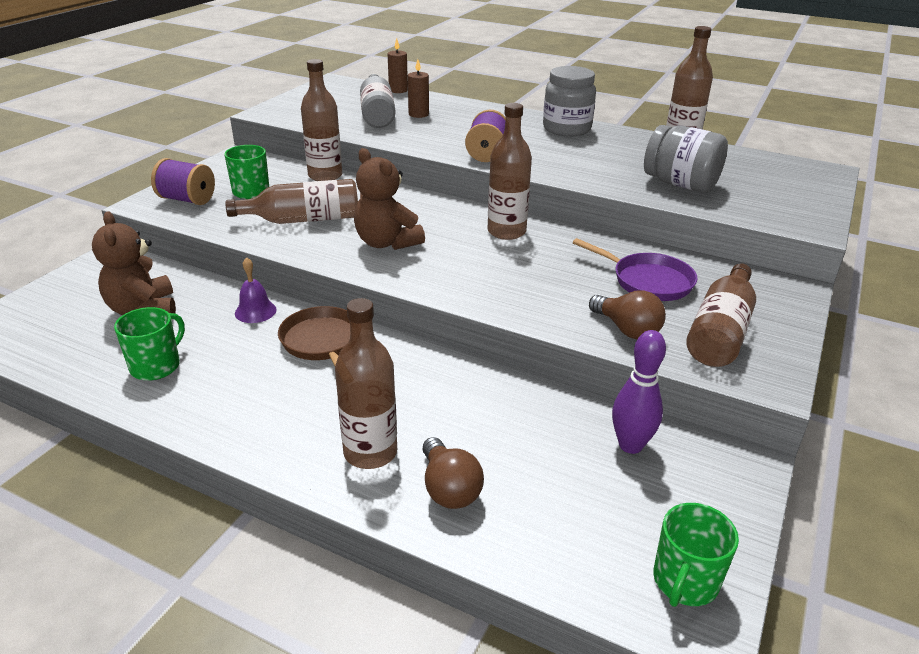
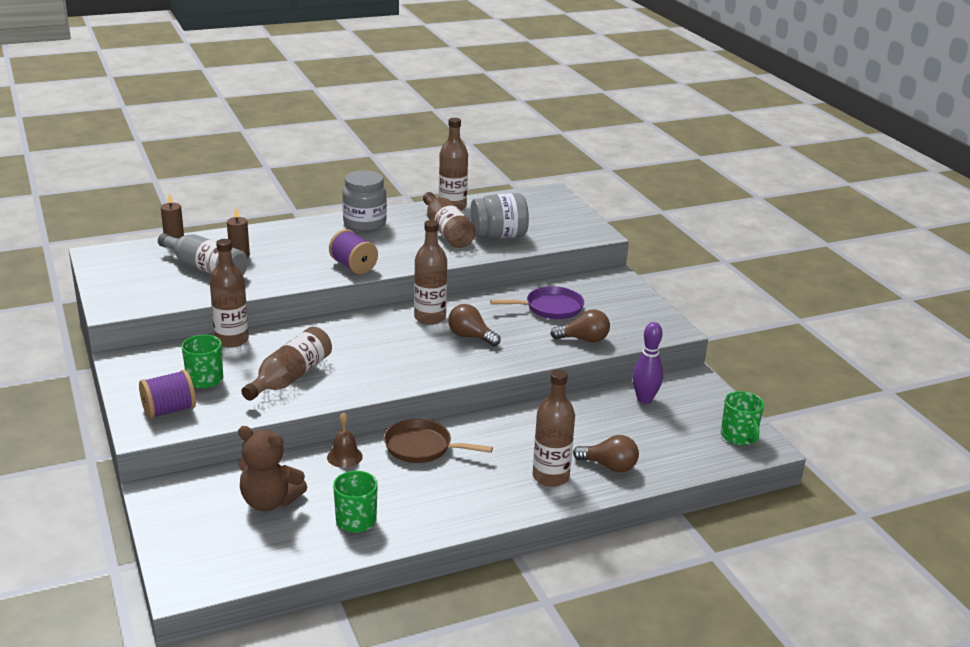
camera: 50 degrees left, 5 degrees down
(255, 311) = (344, 457): purple bell -> brown bell
(387, 243) = (376, 362): brown teddy bear -> none
(510, 265) = (470, 337): none -> brown light bulb
(720, 331) = (621, 317): brown bottle -> brown bottle (446, 231)

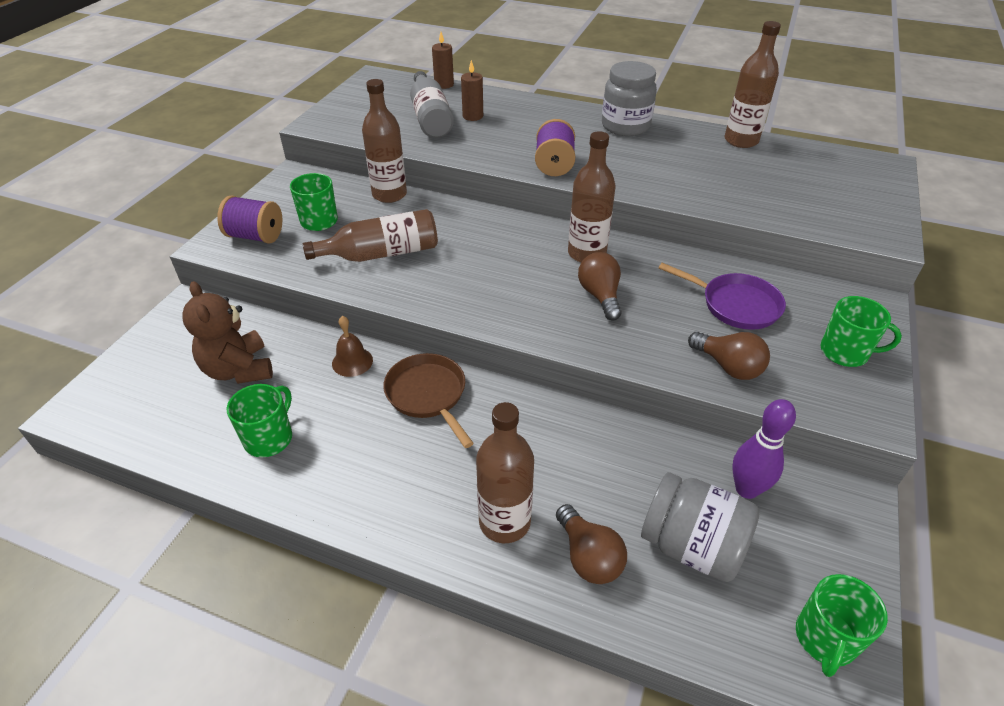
camera: 45 degrees right, 15 degrees up
(446, 231) = (699, 164): brown bottle -> none
(498, 236) = (752, 191): grey jar -> grey jar (691, 545)
(629, 306) = (845, 352): none -> green mug

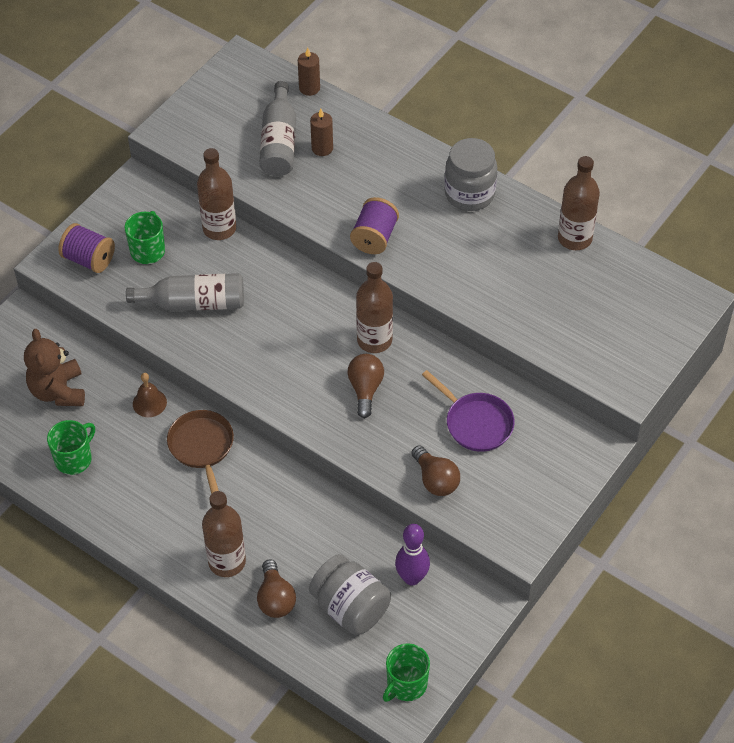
camera: 15 degrees right, 10 degrees up
(381, 254) = (194, 303): brown bottle -> grey bottle
(845, 352) = (538, 488): green mug -> none

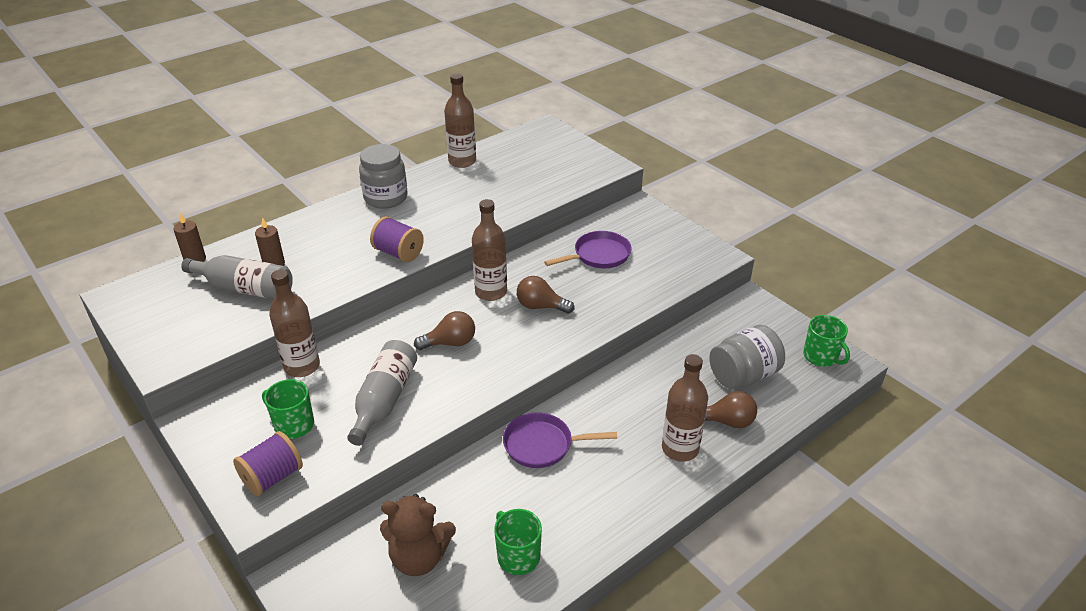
camera: 75 degrees left, 15 degrees down
(149, 403) = (471, 477): brown bell -> none
(202, 447) = (542, 445): brown pan -> purple pan
(412, 578) = (720, 334): purple bowling pin -> none
(435, 480) = (647, 285): brown light bulb -> brown light bulb (450, 343)

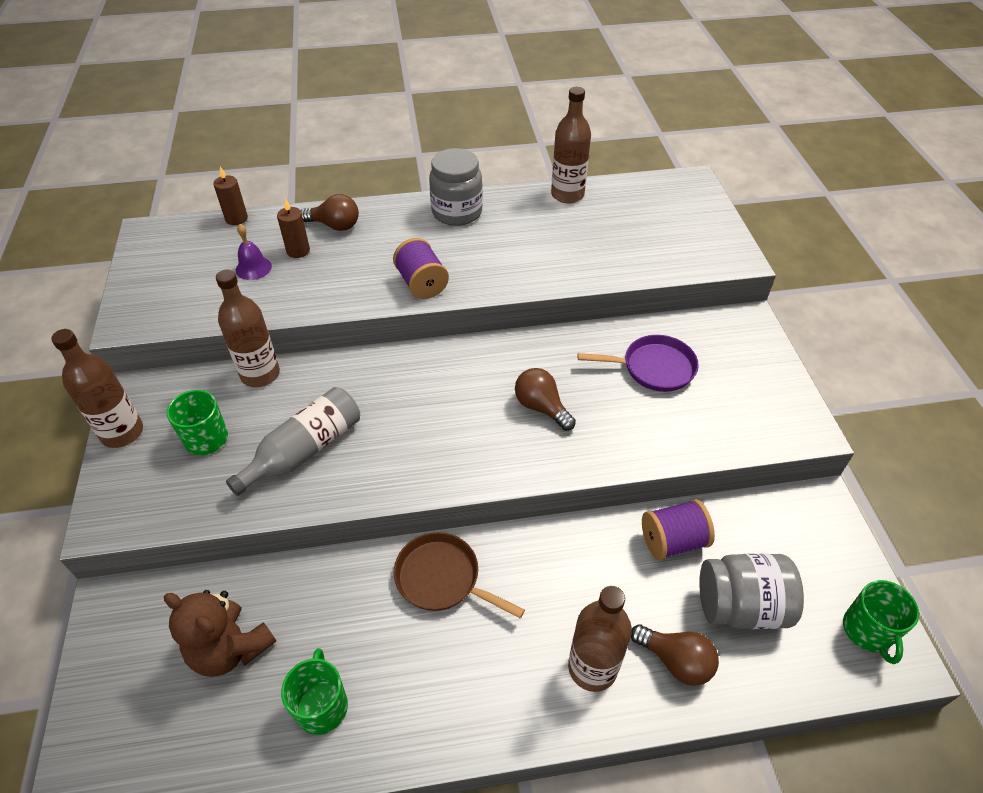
camera: 30 degrees right, 10 degrees up
(245, 288) = (253, 268): grey bottle -> purple bell
(272, 477) = (147, 488): purple spool -> purple spool (673, 541)
(450, 343) = (415, 411): brown light bulb -> brown light bulb (335, 225)
(491, 292) = (500, 366): brown bottle -> brown bottle (122, 433)
(542, 445) = (442, 578): purple pan -> brown pan

